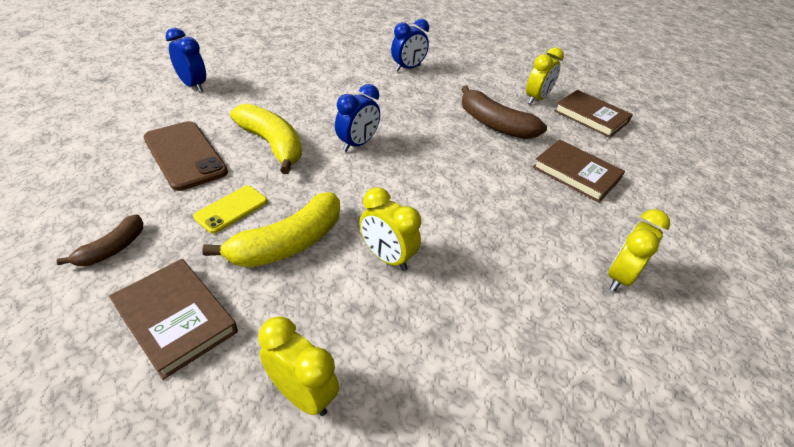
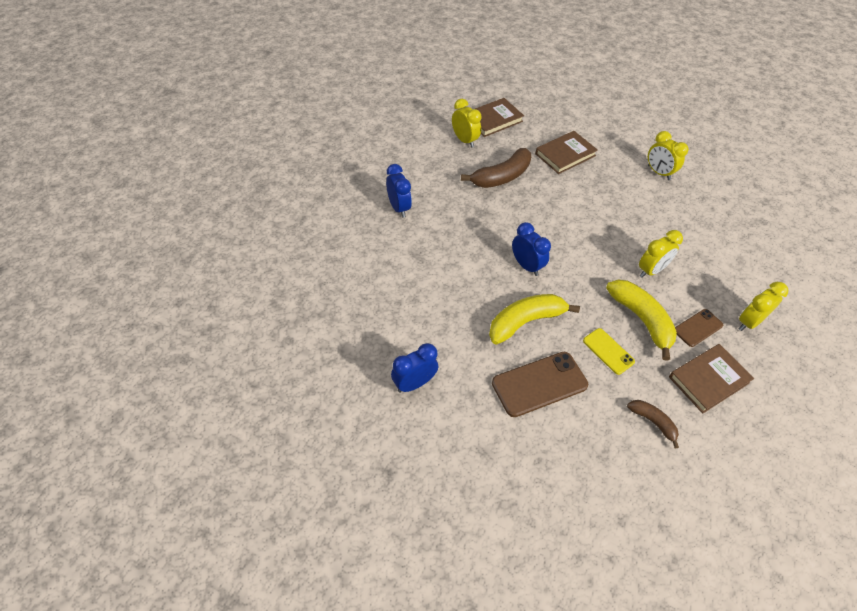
camera: 75 degrees left, 10 degrees up
(280, 311) = (698, 328): none -> brown phone

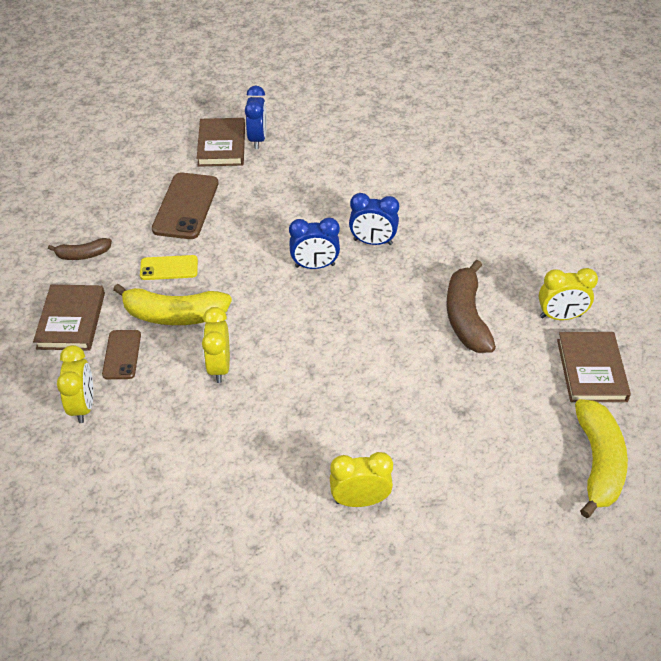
camera: 125 degrees right, 5 degrees down
(399, 208) = (471, 209): blue clock -> blue clock (372, 242)
(525, 322) = (251, 230): yellow banana -> yellow banana (598, 463)
(565, 155) = (468, 409): brown book -> brown book (222, 145)

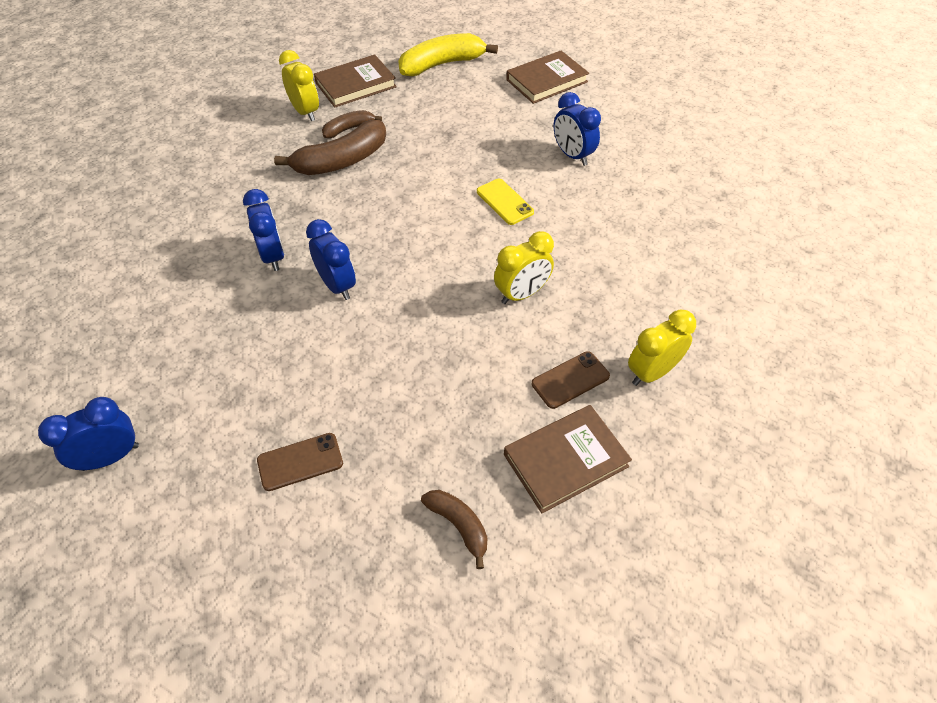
camera: 120 degrees left, 5 degrees up
(169, 268) = (421, 413): yellow phone -> yellow phone (504, 202)
(174, 315) = (486, 366): yellow banana -> none
(186, 206) = (300, 462): brown phone -> brown phone, size x0.58
(222, 145) = (142, 495): brown book -> brown book (546, 81)
(360, 500) = (572, 155): yellow clock -> blue clock
(513, 338) = (349, 129): none -> brown banana

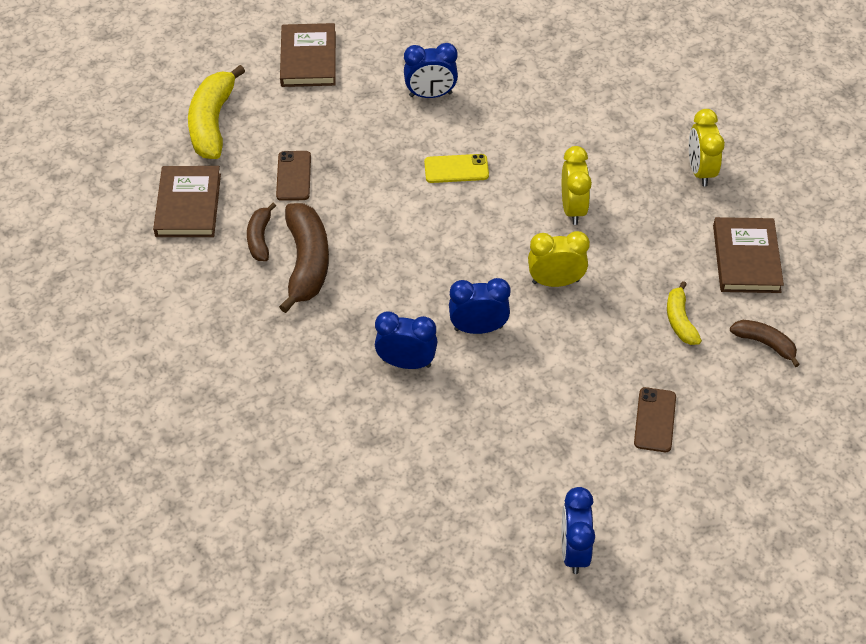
camera: 60 degrees left, 0 degrees up
(305, 112) = (201, 263): yellow clock -> yellow clock (555, 281)
(441, 433) = (680, 320): none -> yellow banana
(459, 525) = (765, 343): brown banana -> brown banana turned 45 degrees clockwise
(570, 380) = (678, 221): brown phone -> brown phone (293, 176)

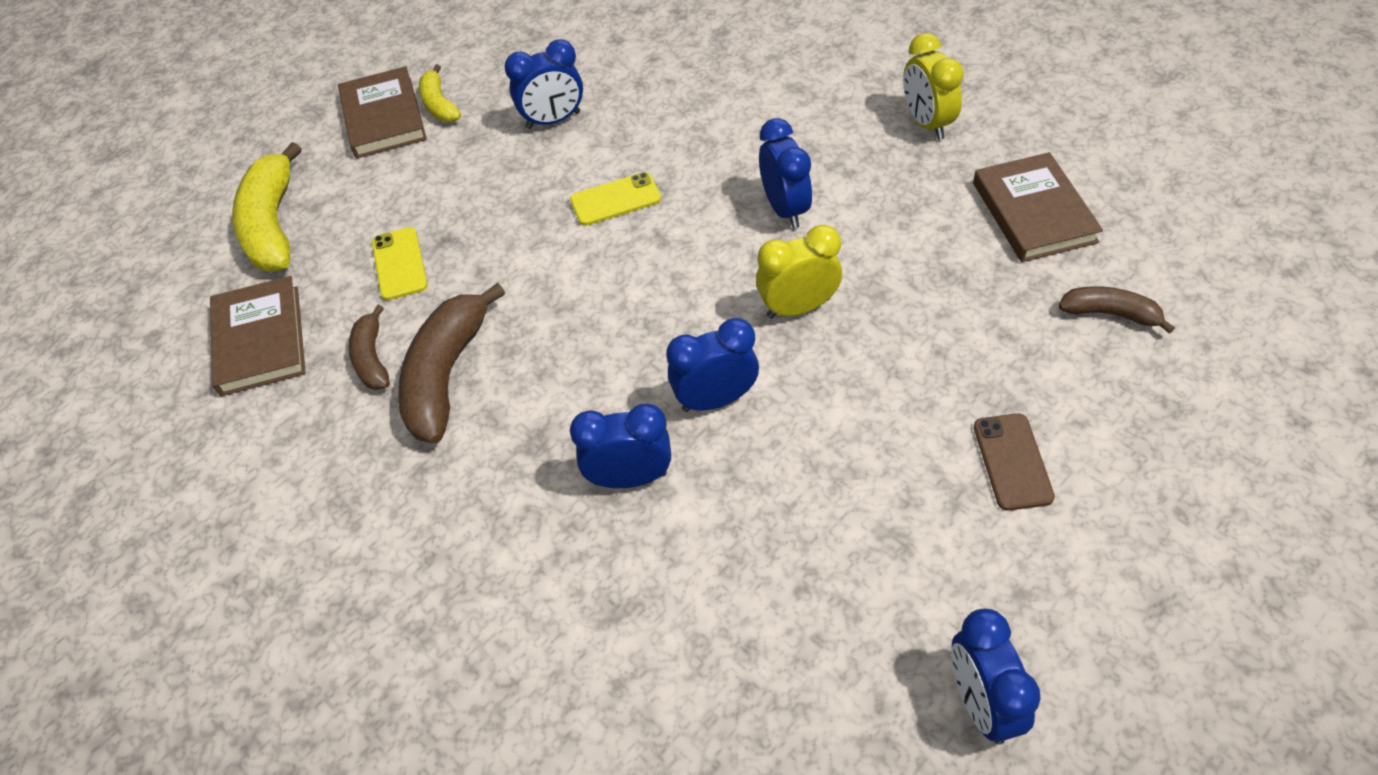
camera: 10 degrees left, 0 degrees up
(293, 176) = (399, 264): brown phone -> yellow phone
(307, 263) = (447, 374): brown banana -> brown banana turned 150 degrees counterclockwise
(573, 208) = (785, 209): yellow clock -> blue clock
(680, 320) = (985, 314): yellow banana -> yellow banana (439, 104)

